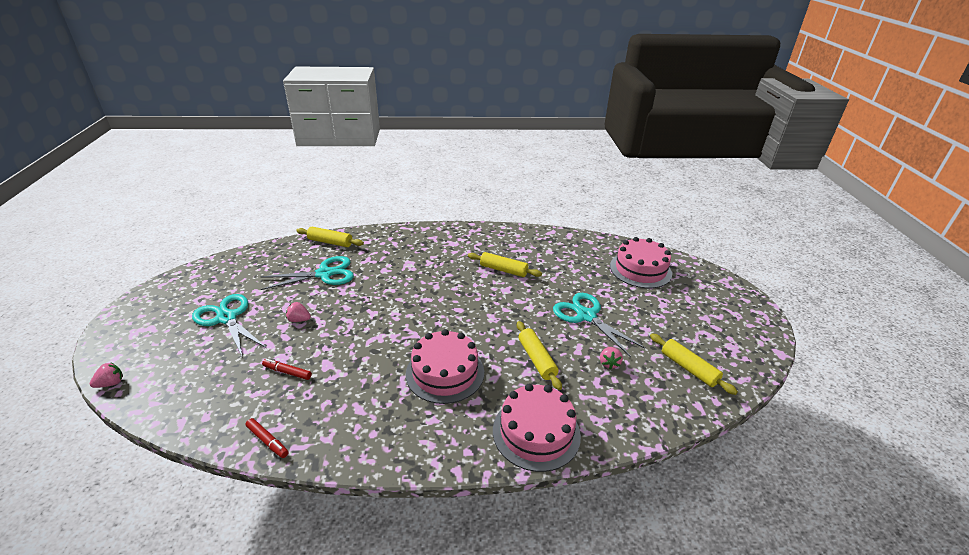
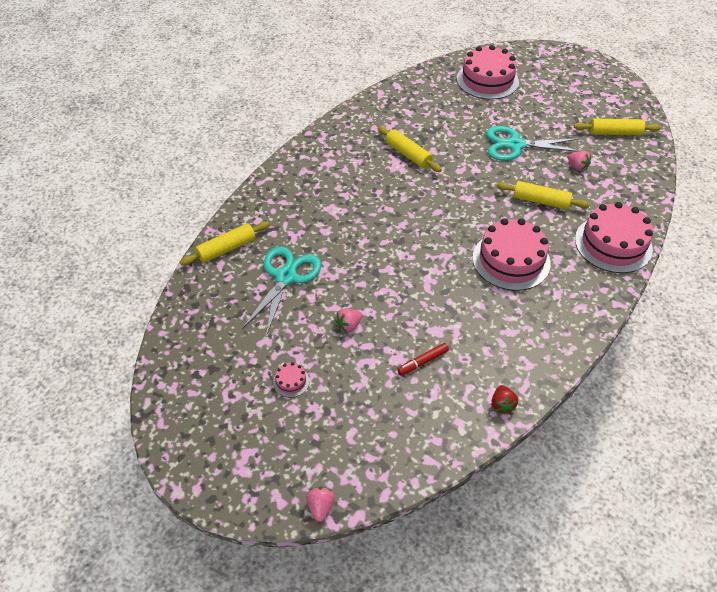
camera: 50 degrees left, 15 degrees up
(227, 318) = (291, 381): turquoise scissors -> pink cake
(268, 441) = (502, 404): red marker -> red strawberry
(503, 270) = (408, 154): yellow rolling pin -> yellow rolling pin turned 75 degrees clockwise

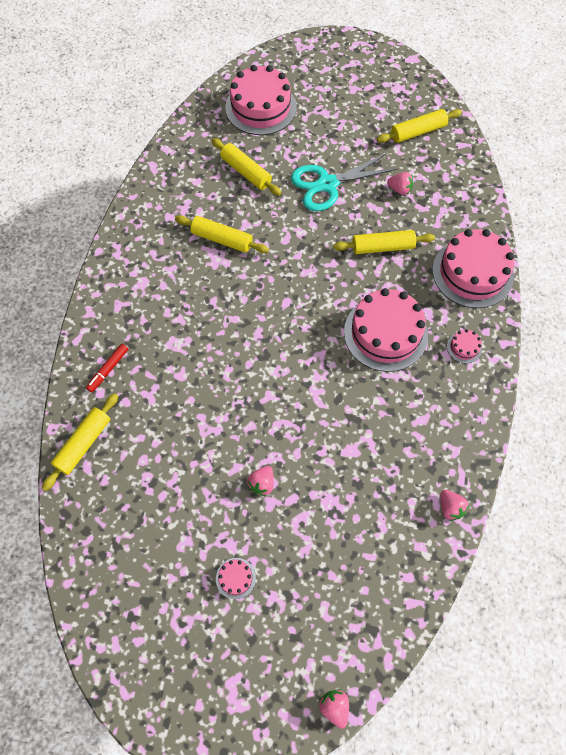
camera: 25 degrees left, 15 degrees up
(286, 277) = (167, 452): turquoise scissors -> none
(423, 362) = (355, 493): red marker -> red marker (108, 369)
(452, 117) = (246, 172): none -> yellow rolling pin
(502, 404) = (450, 508): red strawberry -> pink strawberry
(577, 294) = (464, 347): none -> pink cake

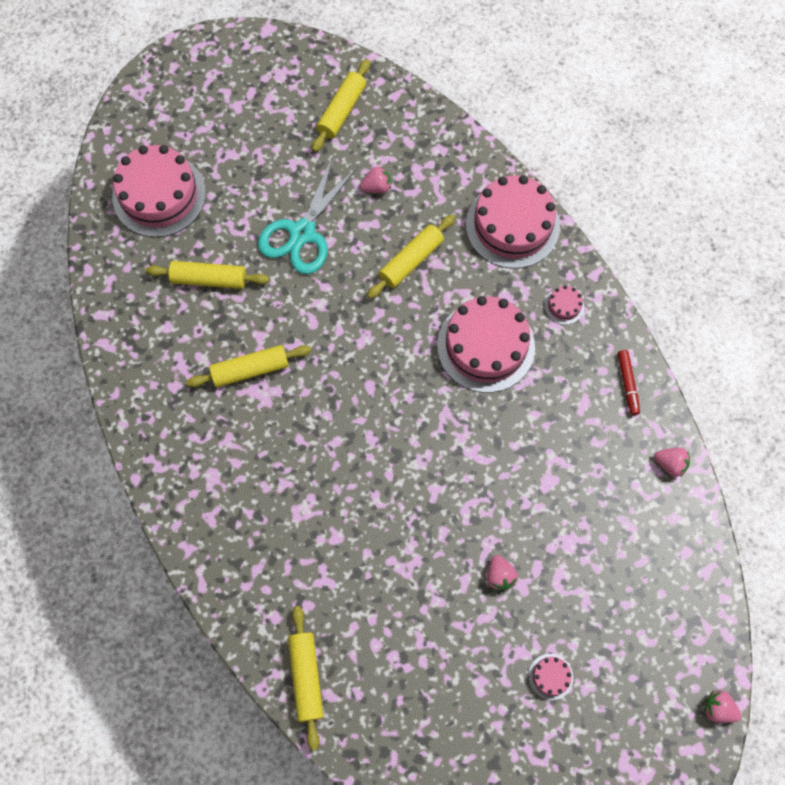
camera: 40 degrees left, 5 degrees up
(108, 369) = (262, 588): red marker -> red marker (627, 384)

